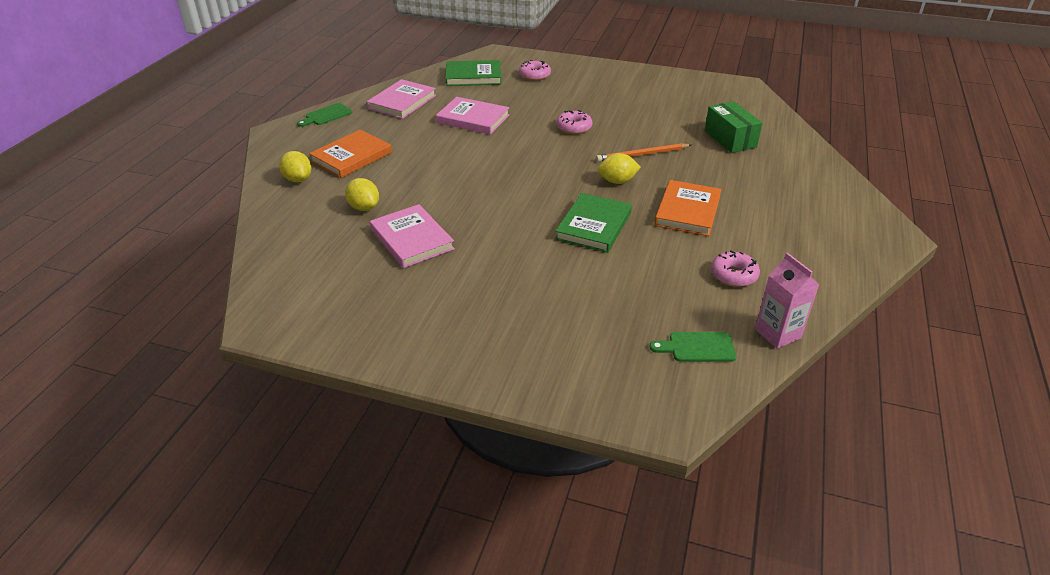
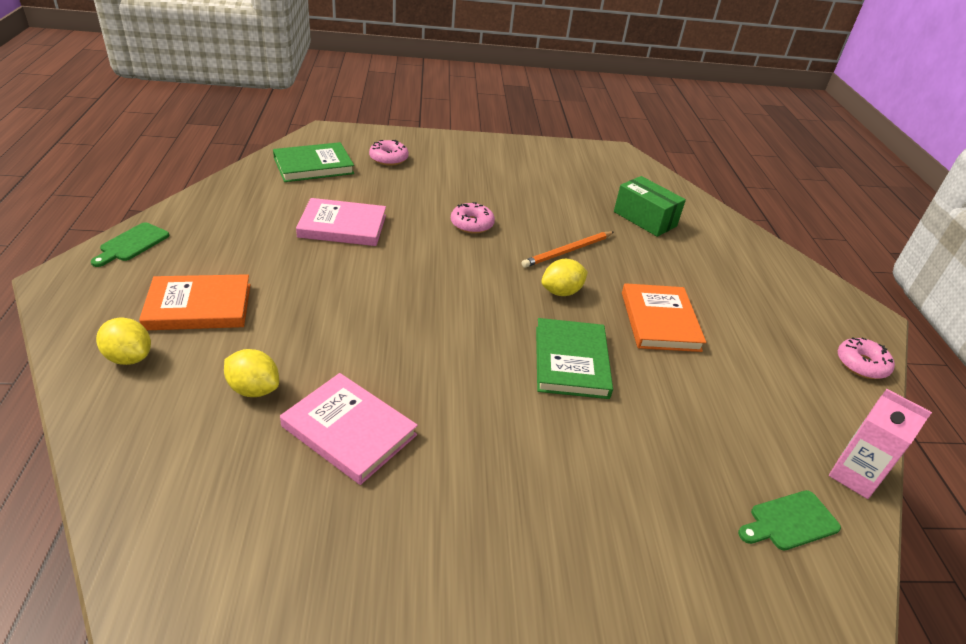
camera: 25 degrees left, 0 degrees up
(351, 157) = (199, 306): orange book -> orange book turned 60 degrees clockwise
(402, 102) = (235, 211): pink book -> none
(733, 275) = (760, 402): pink donut -> pink donut (861, 364)

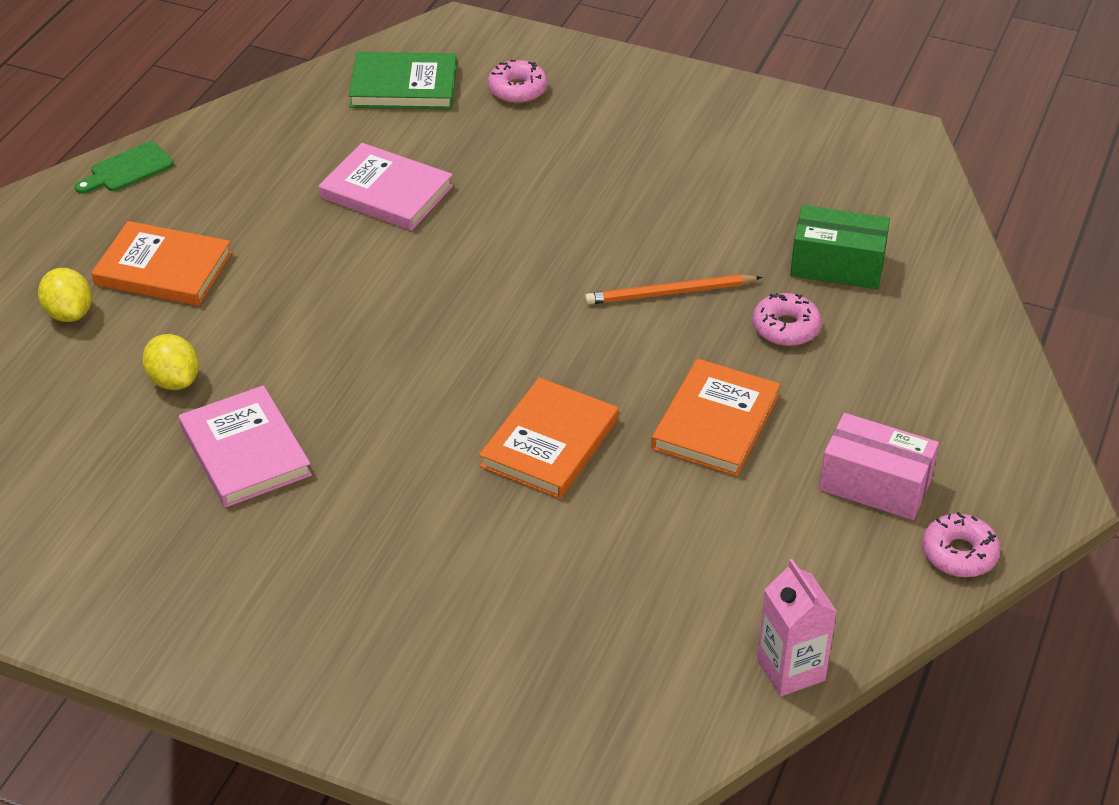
camera: 30 degrees right, 5 degrees up
(472, 224) = (563, 223): pink donut -> pink donut (785, 328)
(561, 292) = (611, 350): yellow lemon -> none
(571, 361) = (549, 443): green book -> orange book
(645, 219) = (837, 265): green box -> green box turned 60 degrees counterclockwise
(780, 335) = (875, 485): none -> pink box
(790, 522) = (657, 686): green cutting board -> none

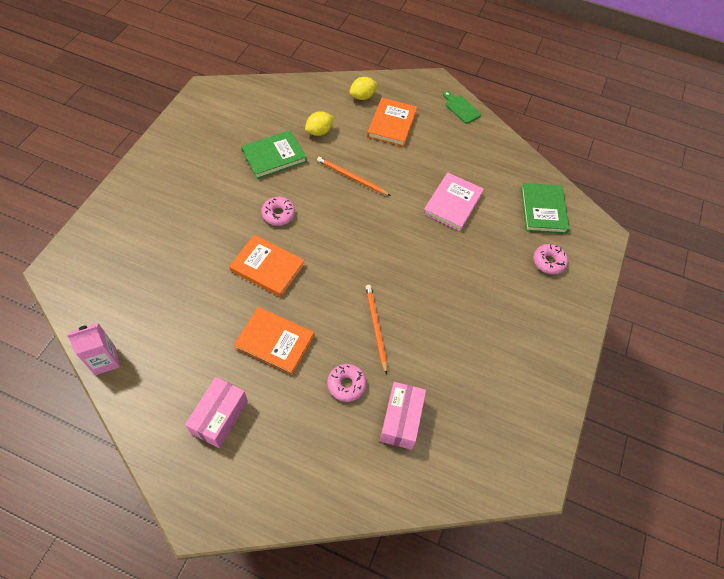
camera: 85 degrees right, 15 degrees up
(245, 451) = (274, 156): pink book -> green book
(314, 328) = (351, 177): none -> orange pencil
(837, 265) = (401, 420): green box -> pink box
(959, 553) = (163, 454): pink donut -> pink donut (278, 214)

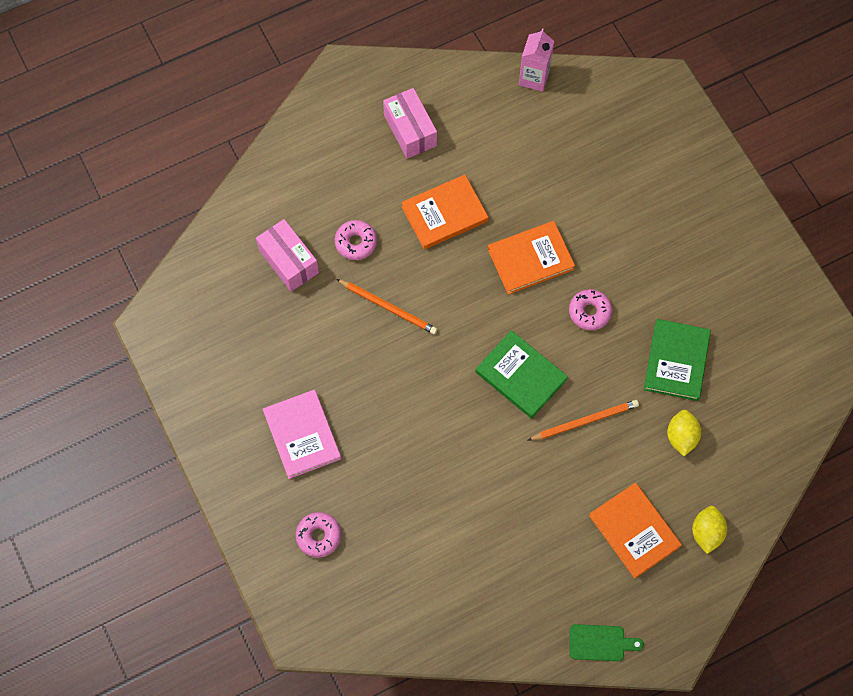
camera: 135 degrees right, 10 degrees up
(452, 203) = (468, 501): pink book -> pink book (302, 435)
(543, 210) = (381, 595): green book -> green book (521, 376)

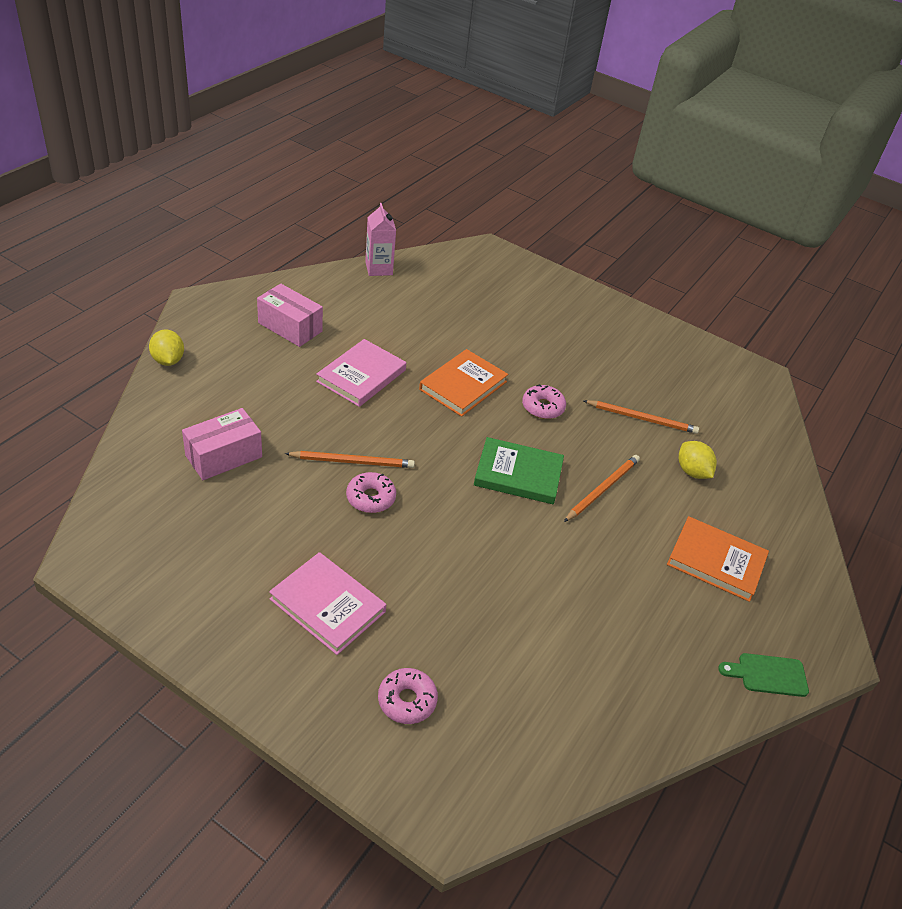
camera: 35 degrees left, 25 degrees down
(288, 261) = (224, 456): pink box -> pink box turned 60 degrees counterclockwise
(356, 242) = (287, 421): pink donut -> pink donut (370, 498)
(444, 214) = (361, 376): orange book -> pink book
(600, 643) = (768, 675): green cutting board -> green cutting board turned 150 degrees counterclockwise
(676, 361) = (642, 419): green book -> orange pencil
(706, 533) = (775, 537): yellow lemon -> yellow lemon (168, 360)

